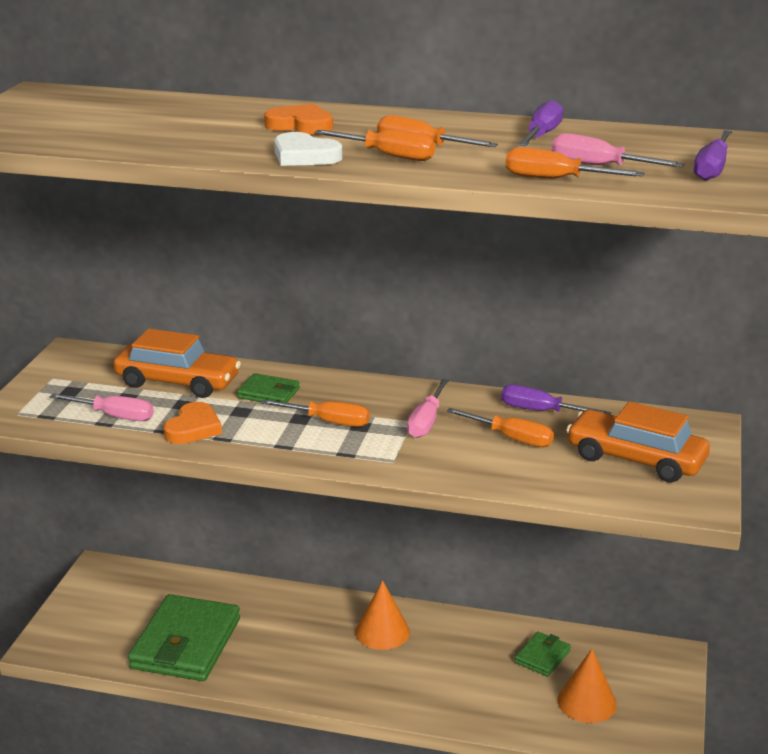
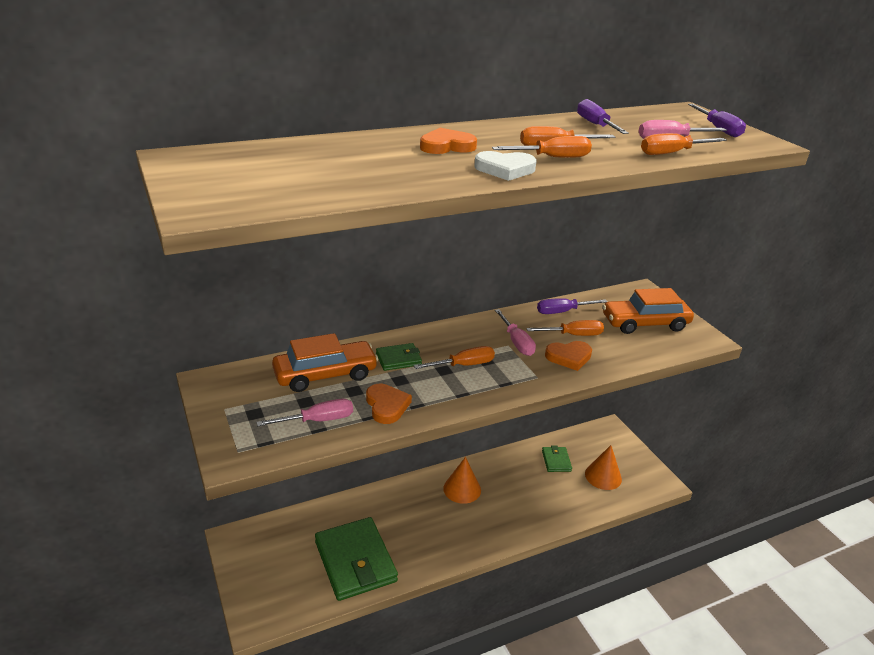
camera: 40 degrees left, 5 degrees up
(465, 457) = (569, 357): none -> orange heart

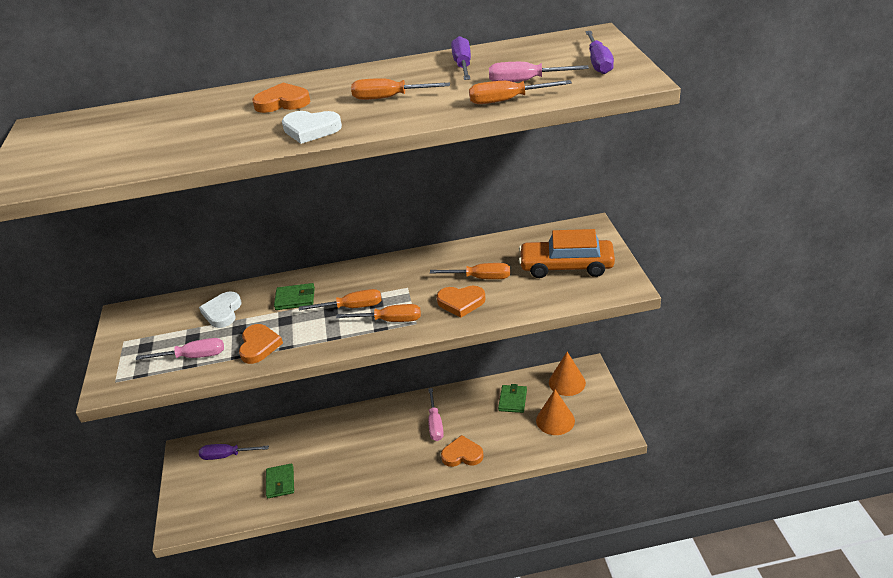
camera: 20 degrees right, 5 degrees up
(325, 375) = (222, 312): orange car -> white heart
(355, 561) = (280, 482): green wallet -> green wallet, size x0.47
(462, 489) = (405, 422): orange cone -> orange cone (567, 382)
(517, 342) = (418, 285): pink screwdriver -> pink screwdriver (435, 424)
(531, 515) = (462, 454): none -> orange heart
(553, 157) = (373, 112): orange screwdriver -> orange screwdriver (391, 320)
(562, 312) = (485, 251): purple screwdriver -> purple screwdriver (226, 455)

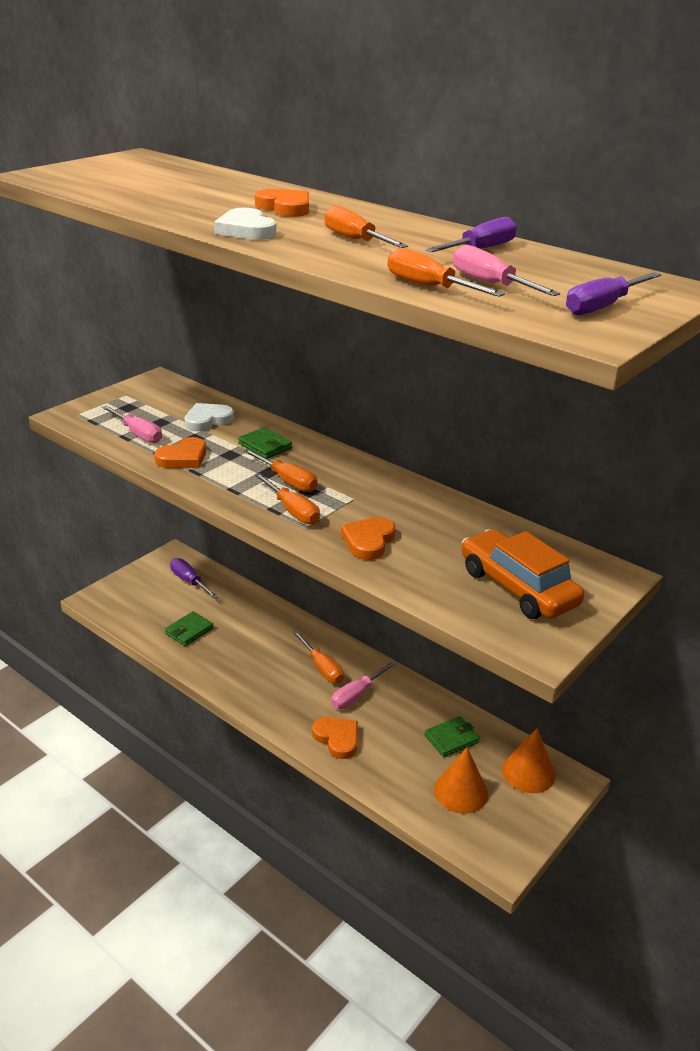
camera: 45 degrees right, 5 degrees down
(461, 302) = (368, 541): orange heart -> orange heart turned 60 degrees clockwise
(481, 278) = (424, 537): orange screwdriver -> orange screwdriver (322, 668)

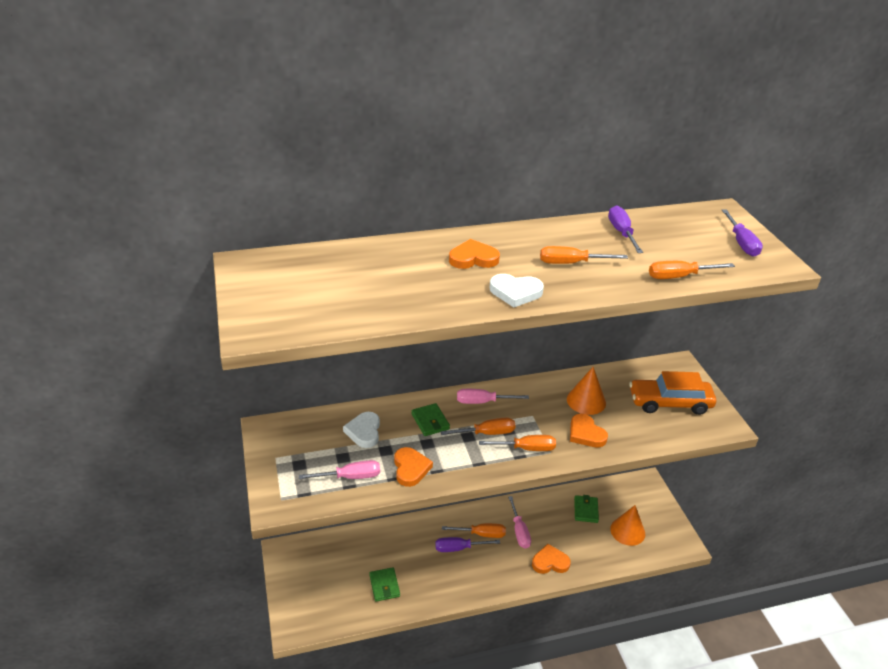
camera: 55 degrees left, 5 degrees up
(189, 581) = (325, 557): purple screwdriver -> purple screwdriver (458, 548)
(265, 446) = (430, 421): green wallet -> green wallet turned 75 degrees clockwise
(490, 284) = (685, 256): pink screwdriver -> pink screwdriver (482, 402)
(528, 772) = (631, 494): orange cone -> orange cone (586, 401)

